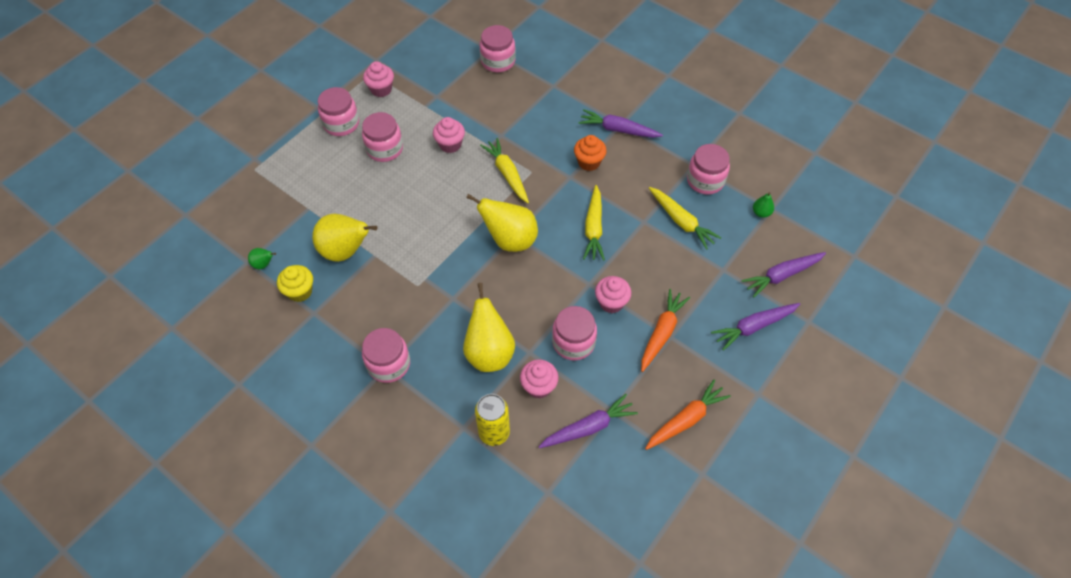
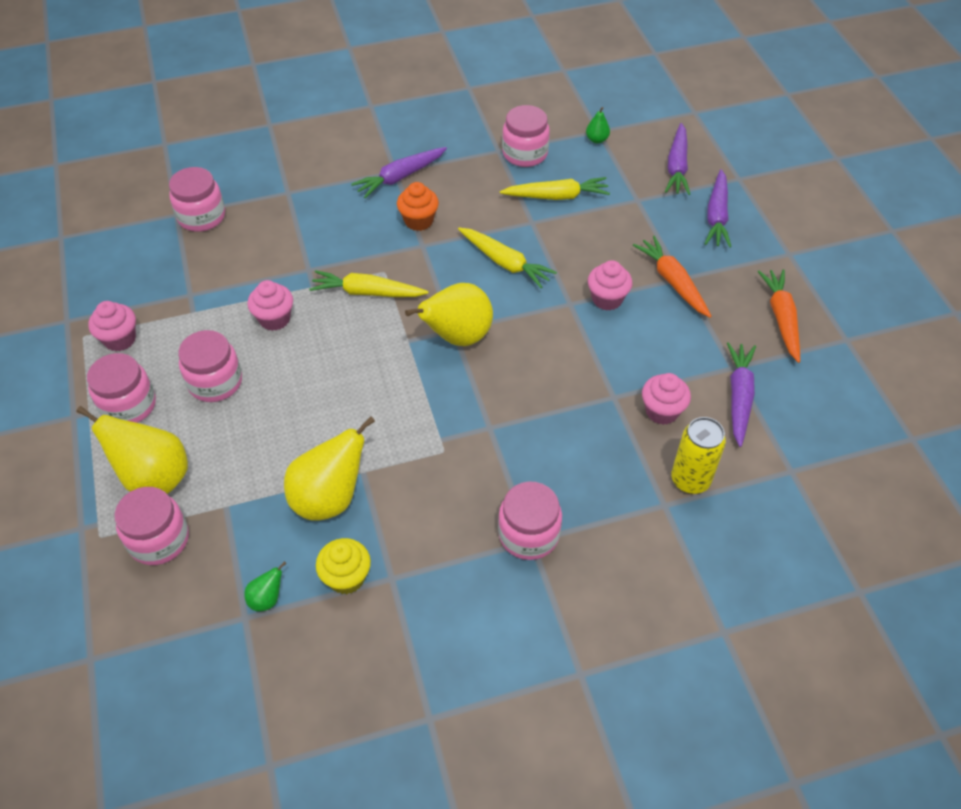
camera: 55 degrees left, 5 degrees down
(489, 352) = (587, 431): yellow pear -> yellow pear (154, 477)
(573, 342) = (630, 354): pink jar -> pink jar (159, 539)

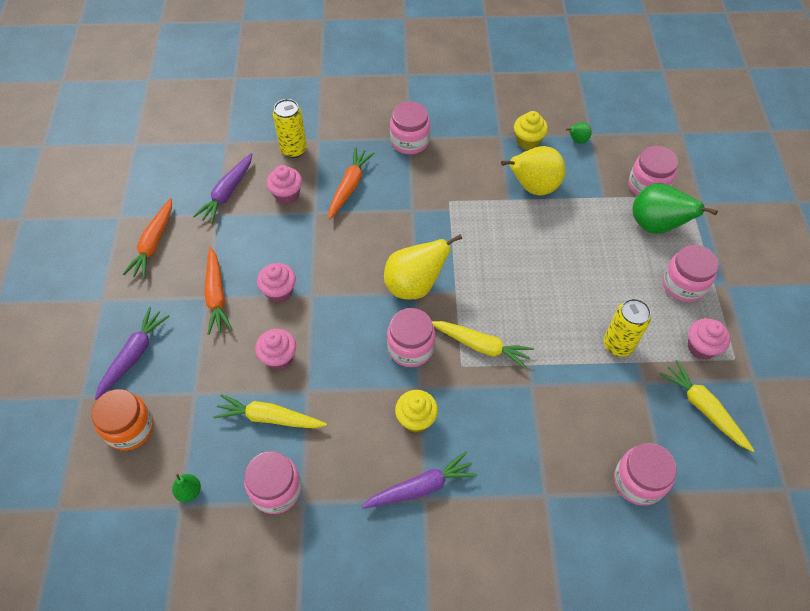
camera: 165 degrees left, 5 degrees up
(154, 477) = (656, 226): yellow pear -> green pear
(215, 323) = (618, 345): none -> yellow can
(215, 382) = (615, 289): pink jar -> pink jar (410, 348)
(274, 319) = (565, 337): pink cupcake -> pink cupcake (279, 358)
(418, 221) = (416, 419): orange cupcake -> yellow cupcake
(505, 262) = (350, 349): yellow carrot -> yellow carrot (703, 408)
(585, 441) = (349, 187): none -> orange carrot
(677, 166) = (130, 428): purple carrot -> orange jar

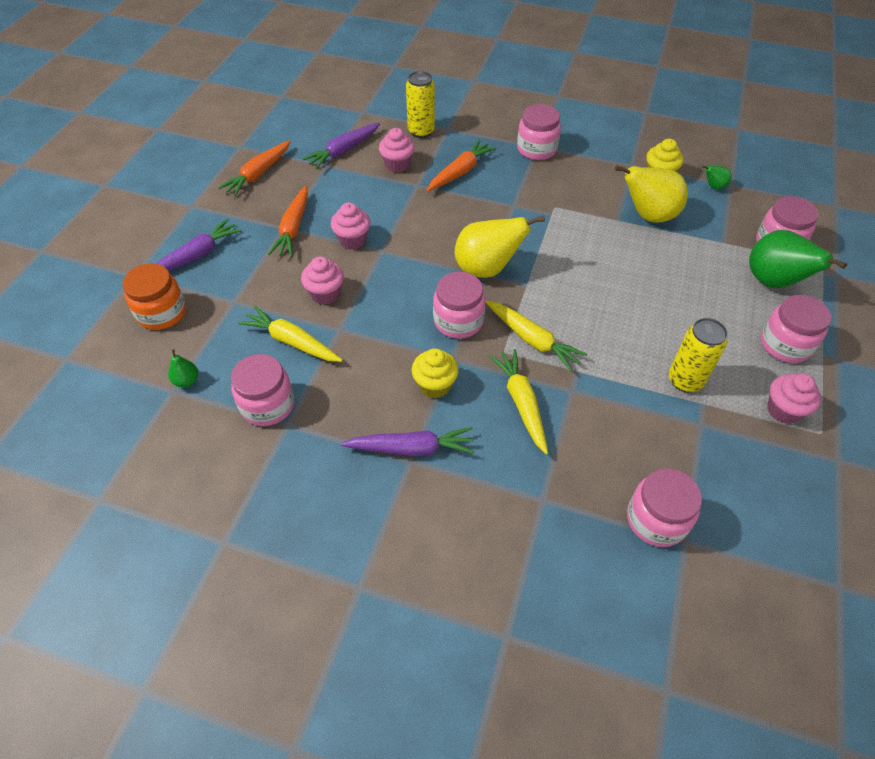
camera: 20 degrees right, 5 degrees down
(703, 408) = (764, 471): yellow carrot -> yellow carrot (521, 403)

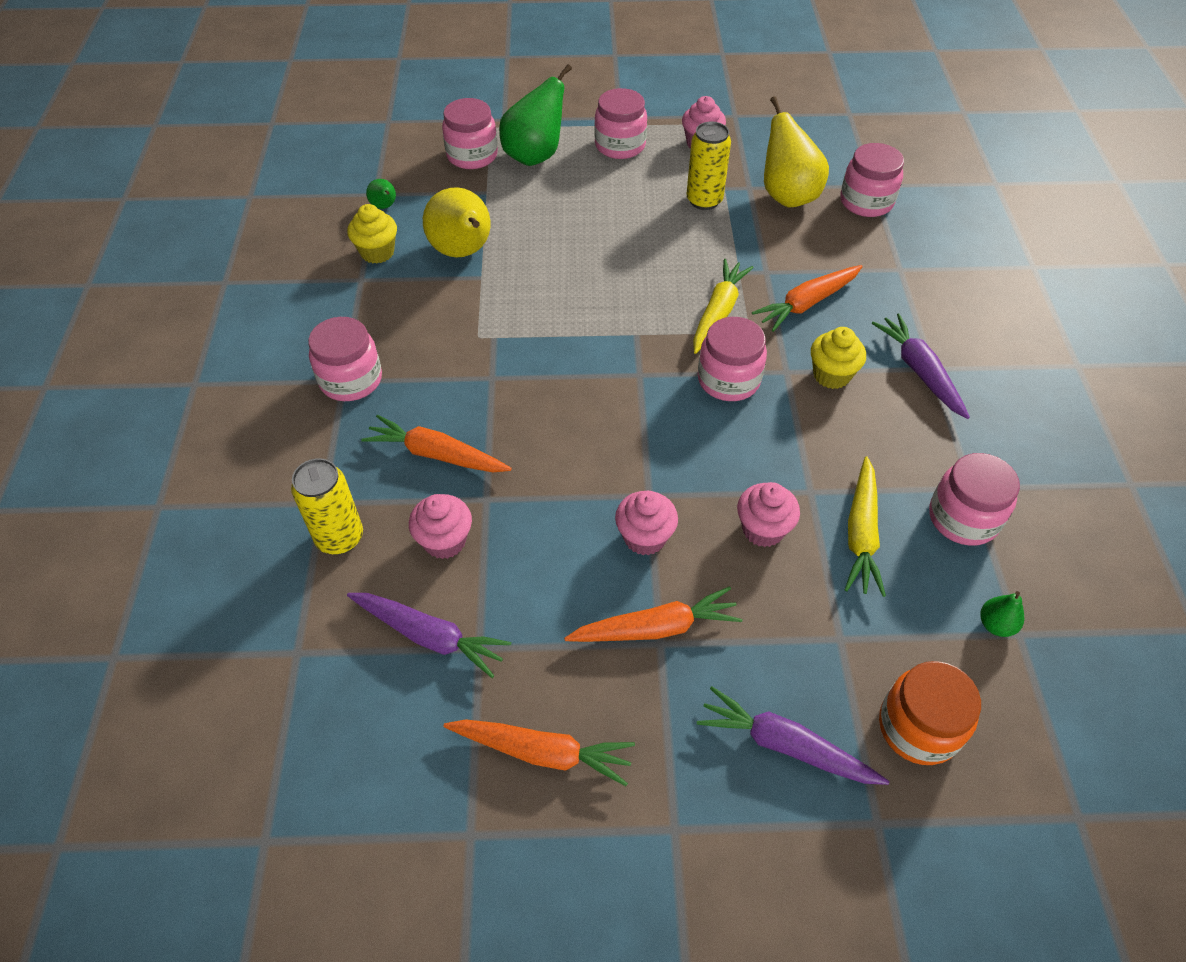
camera: 110 degrees left, 0 degrees up
(487, 269) = (628, 375): yellow pear -> yellow pear (787, 196)
(521, 403) = (807, 303): yellow carrot -> orange carrot

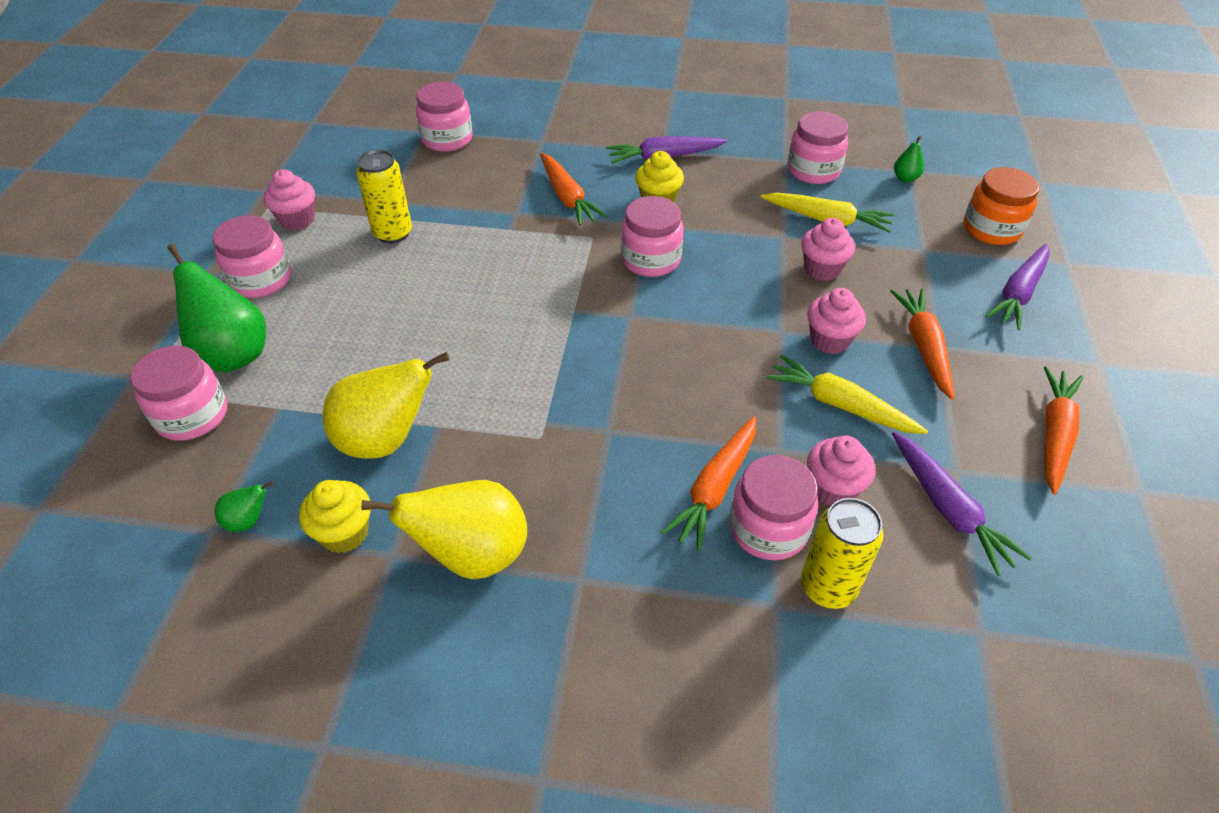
camera: 80 degrees left, 5 degrees down
(351, 380) = (581, 571): pink jar -> pink jar (768, 528)
(429, 636) = (948, 509): purple carrot -> purple carrot turned 120 degrees clockwise
(718, 312) = (561, 251): yellow carrot -> yellow carrot (840, 405)
(787, 196) = (414, 180): yellow pear -> yellow pear (473, 555)

